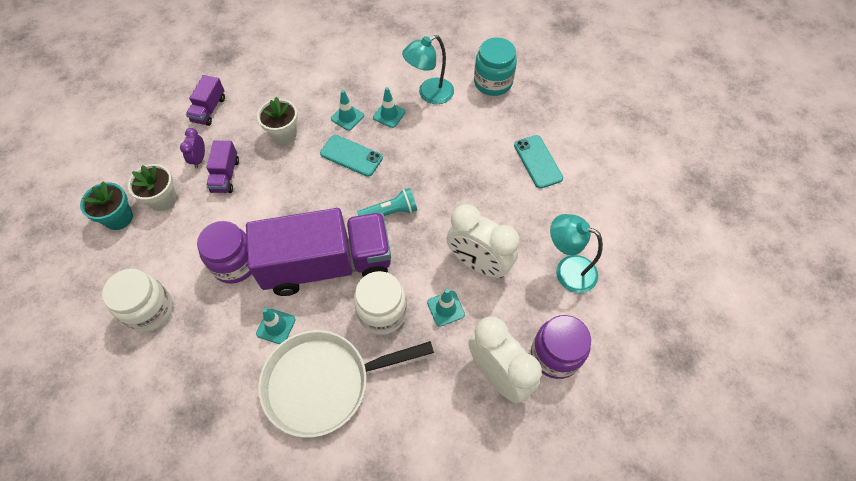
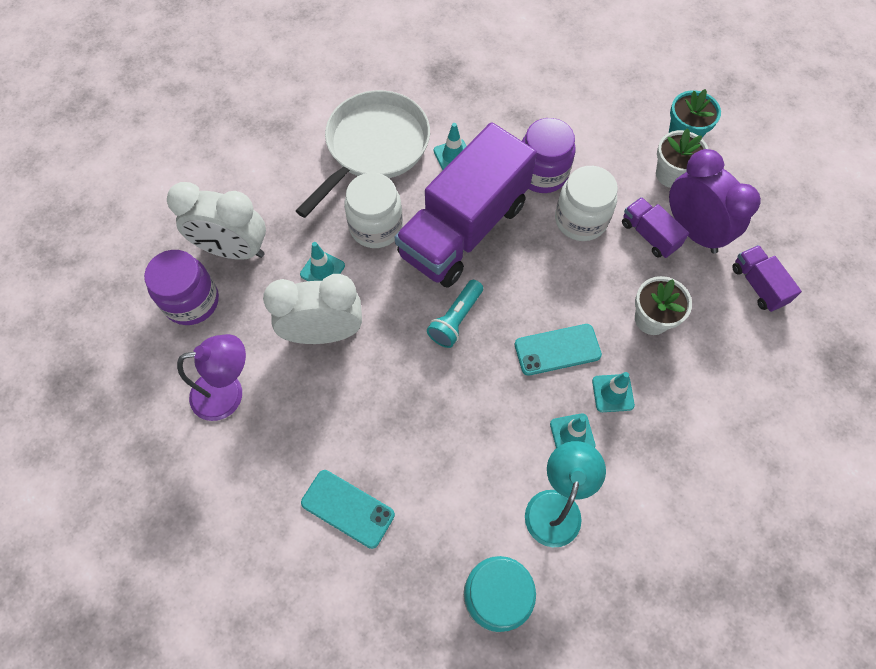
camera: 140 degrees right, 5 degrees up
(150, 310) = (563, 98): white jar -> white jar (580, 220)
(199, 159) = (693, 231): purple clock -> purple clock, size x2.14
(567, 270) = (228, 393): turquoise lamp -> purple lamp

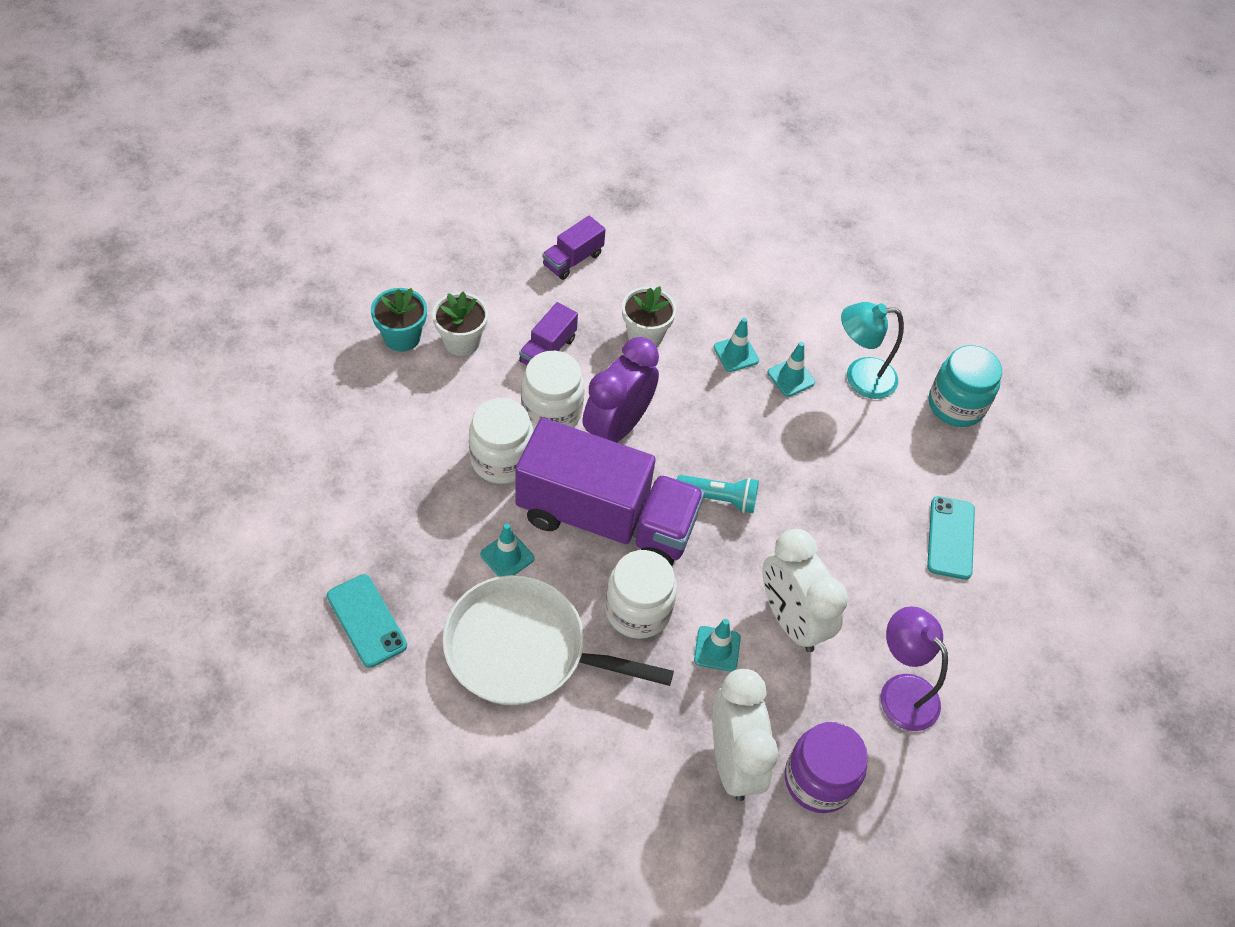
camera: 115 degrees left, 10 degrees down
(542, 173) = (501, 459): purple jar -> white jar
(557, 350) = (712, 404): turquoise phone -> turquoise phone (367, 620)
(693, 231) = (528, 315): purple clock -> purple clock (617, 427)

